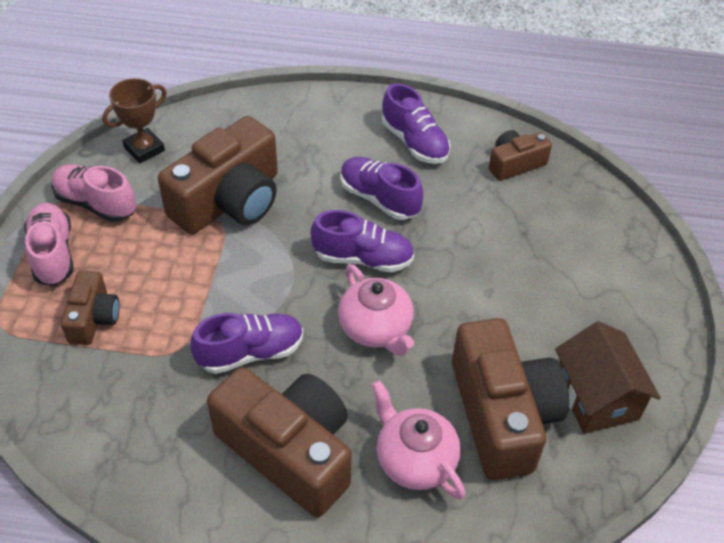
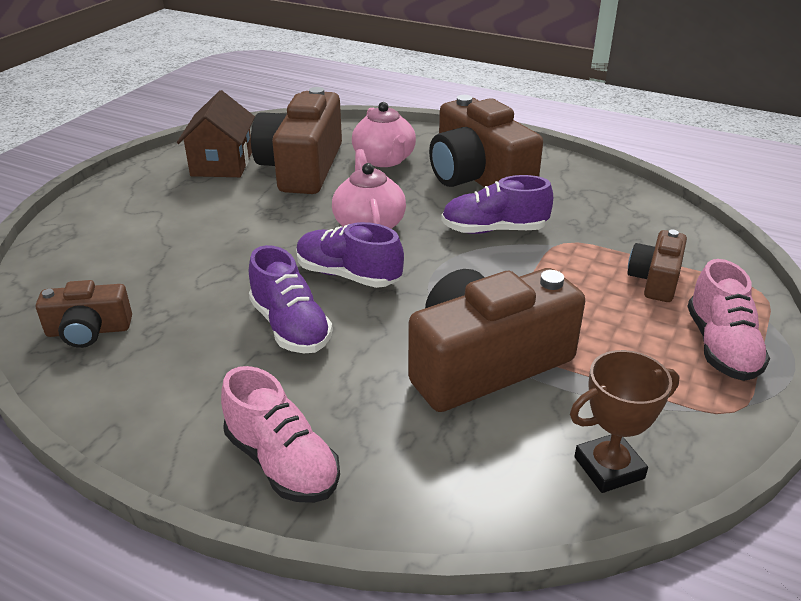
camera: 160 degrees left, 15 degrees down
(96, 203) = (676, 397): pink shoe -> pink shoe (282, 463)
(414, 142) = (189, 386): purple shoe -> none

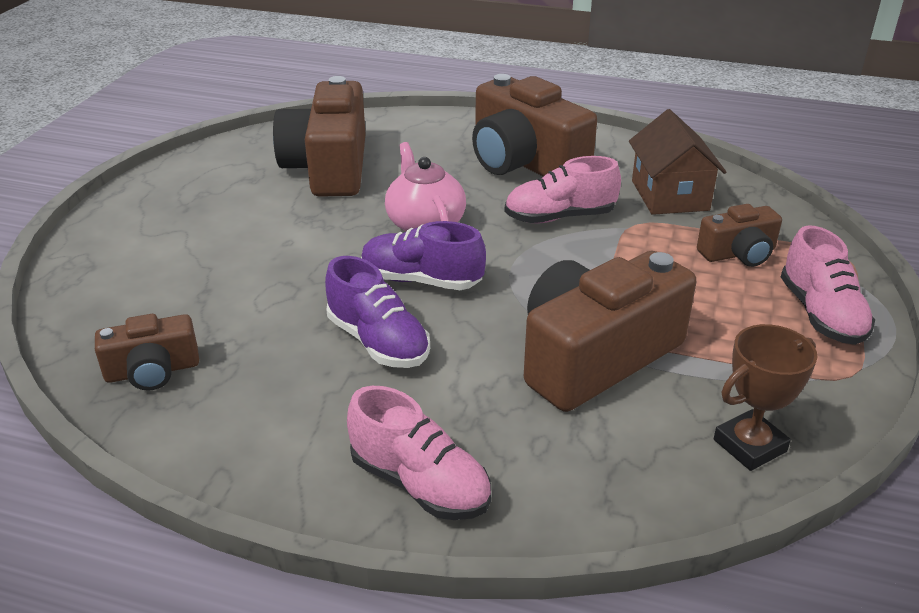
camera: 10 degrees left, 0 degrees up
(222, 163) = (236, 170): brown house -> brown house (669, 195)
(384, 160) = (418, 151): pink teapot -> none
(494, 230) = (559, 217): purple shoe -> pink shoe
(655, 280) = (738, 253): brown camera -> brown camera turned 120 degrees counterclockwise

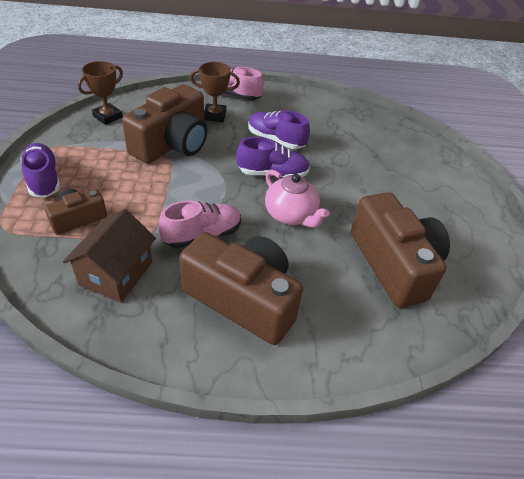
camera: 160 degrees right, 10 degrees up
(152, 371) = (359, 119): brown camera -> none
(489, 420) = (215, 115): none -> brown trophy
(669, 195) = (116, 273): brown house -> brown house turned 45 degrees clockwise
(821, 314) = (43, 179): pink shoe -> purple shoe

